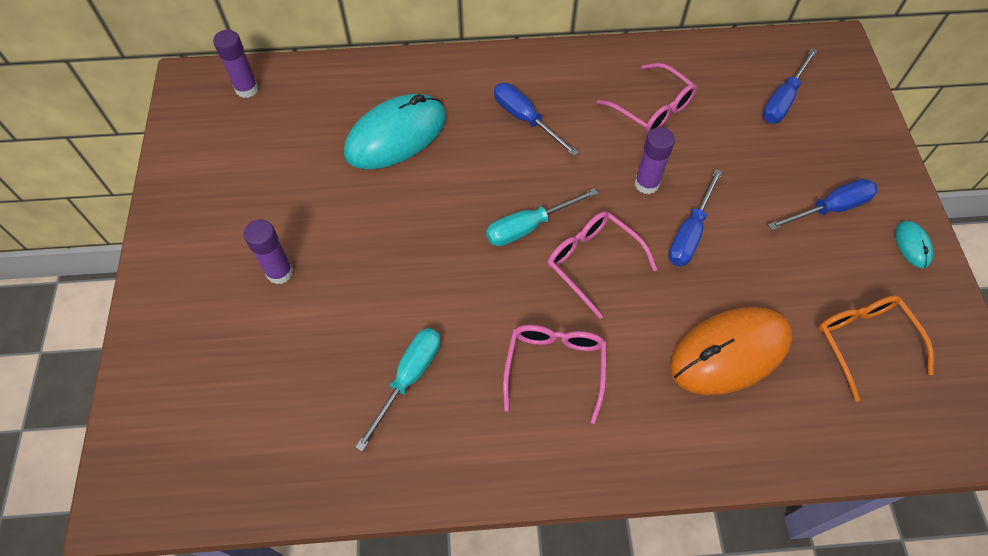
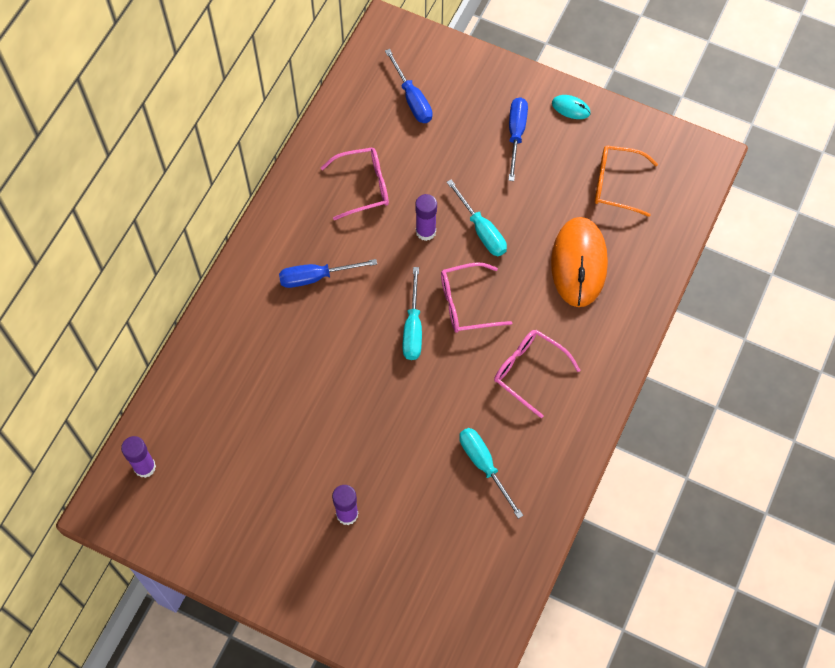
camera: 60 degrees left, 5 degrees up
(396, 135) = (271, 376): turquoise mouse -> none
(689, 233) = (481, 230): blue screwdriver -> turquoise screwdriver

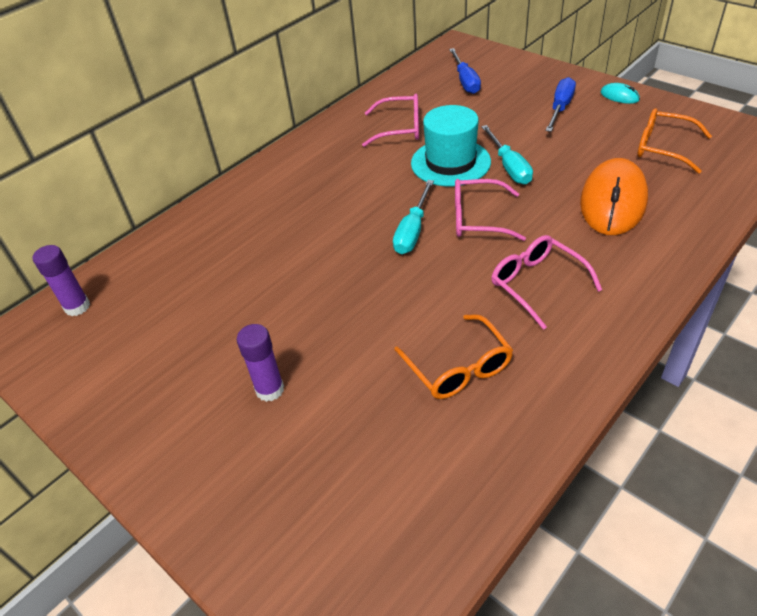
camera: 20 degrees right, 20 degrees down
(316, 277) = (328, 183): blue screwdriver -> none
(425, 231) = (450, 162): purple glue stick -> turquoise hat
(484, 465) = (458, 367): turquoise screwdriver -> orange glasses

